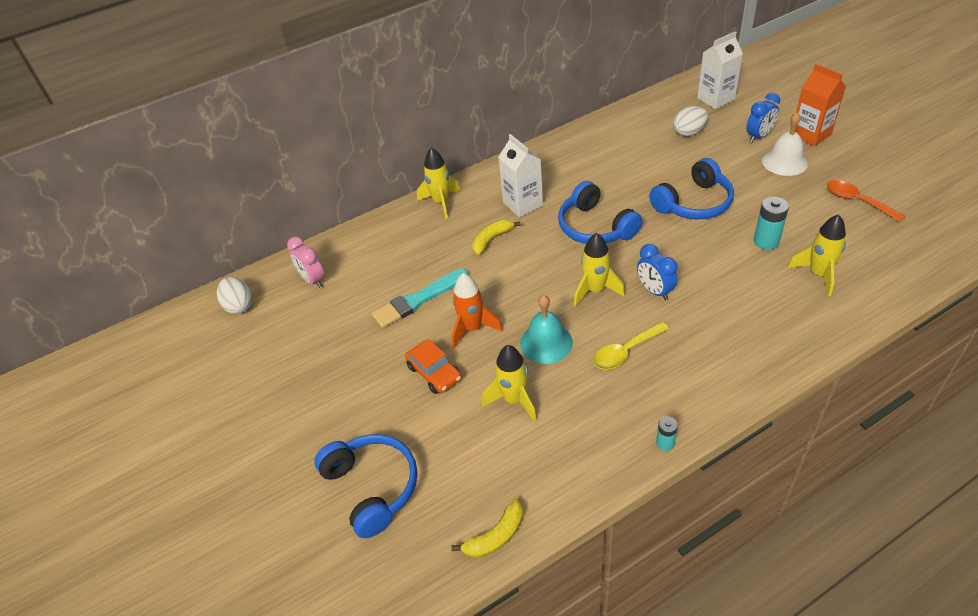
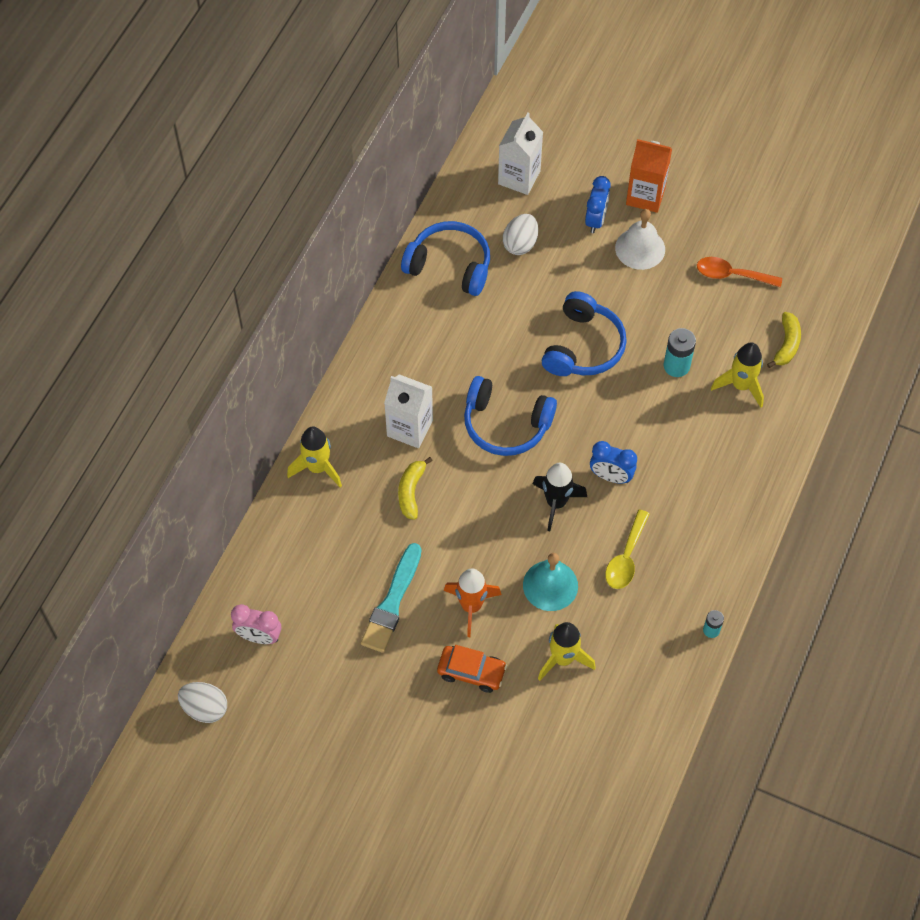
camera: 40 degrees left, 15 degrees up
(372, 487) = (503, 806): blue headphones -> blue headphones (450, 265)
(496, 536) = (634, 786): yellow banana -> yellow banana (786, 344)
(595, 290) = (556, 503): yellow rocket -> black rocket

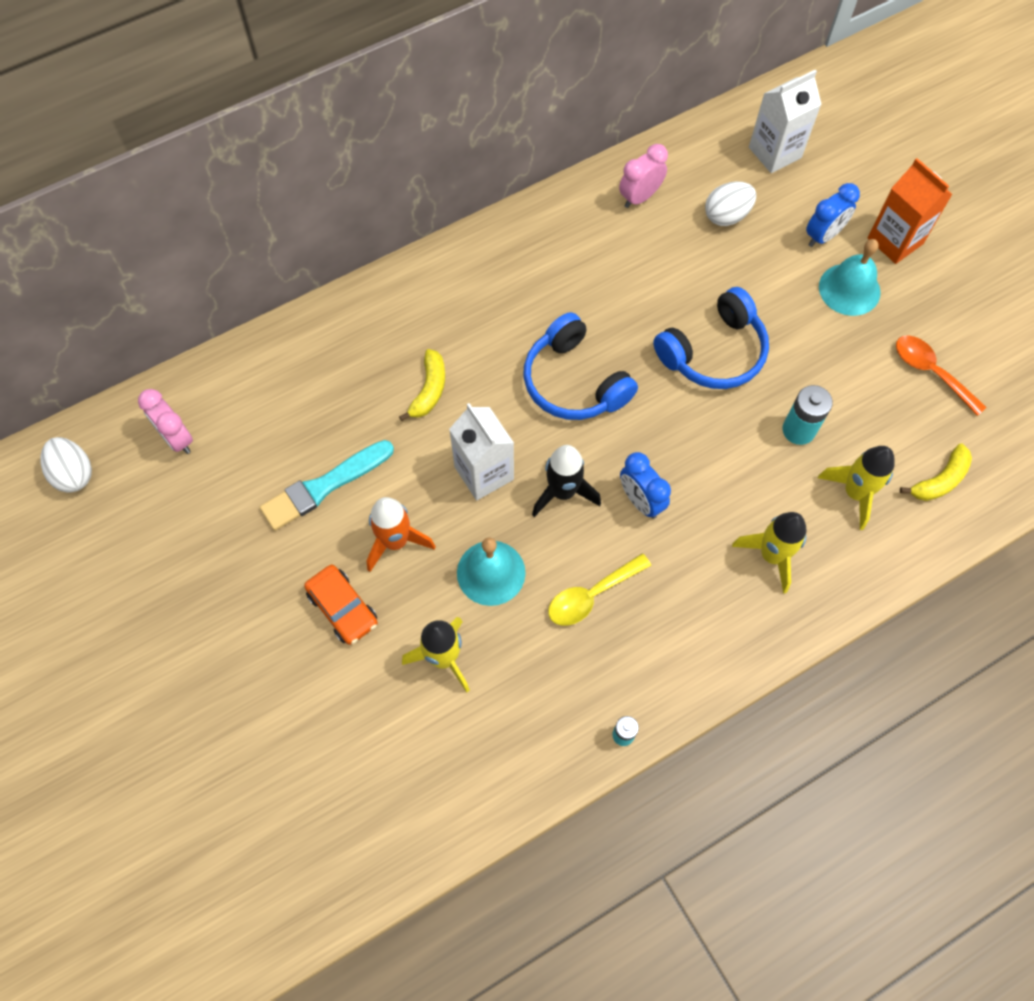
camera: 35 degrees right, 5 degrees up
(317, 468) = (360, 313): yellow rocket -> yellow rocket (771, 555)
(410, 428) = (477, 328): white carton -> white carton (484, 473)
(411, 491) = (429, 390): yellow banana -> yellow banana turned 150 degrees clockwise
(450, 265) = (640, 197): blue headphones -> pink clock
(640, 248) = (849, 289): white bell -> turquoise bell

